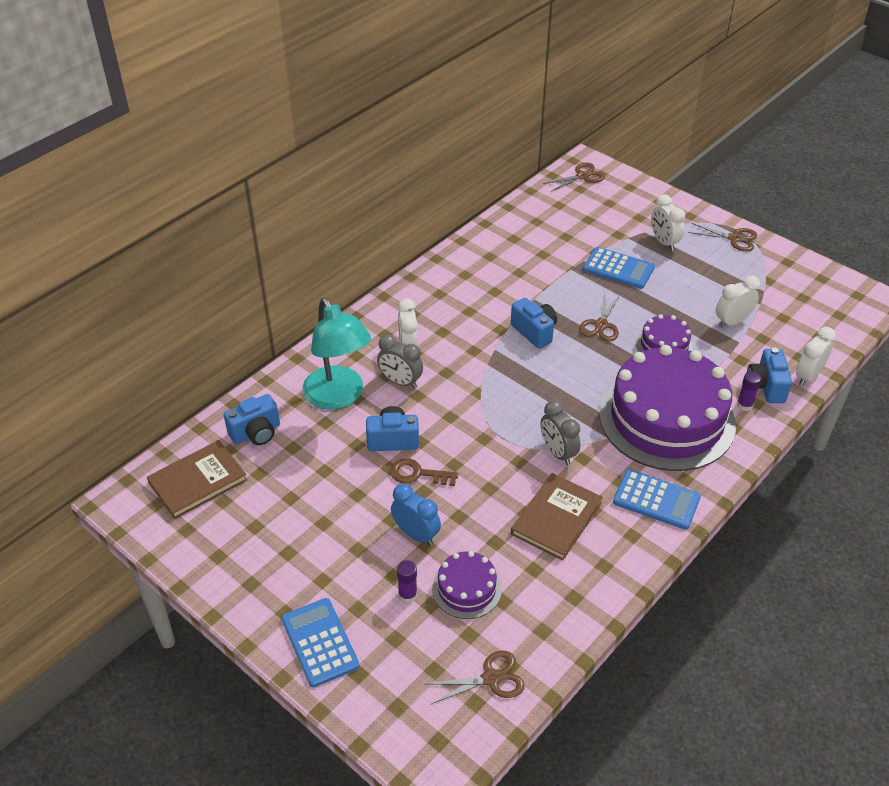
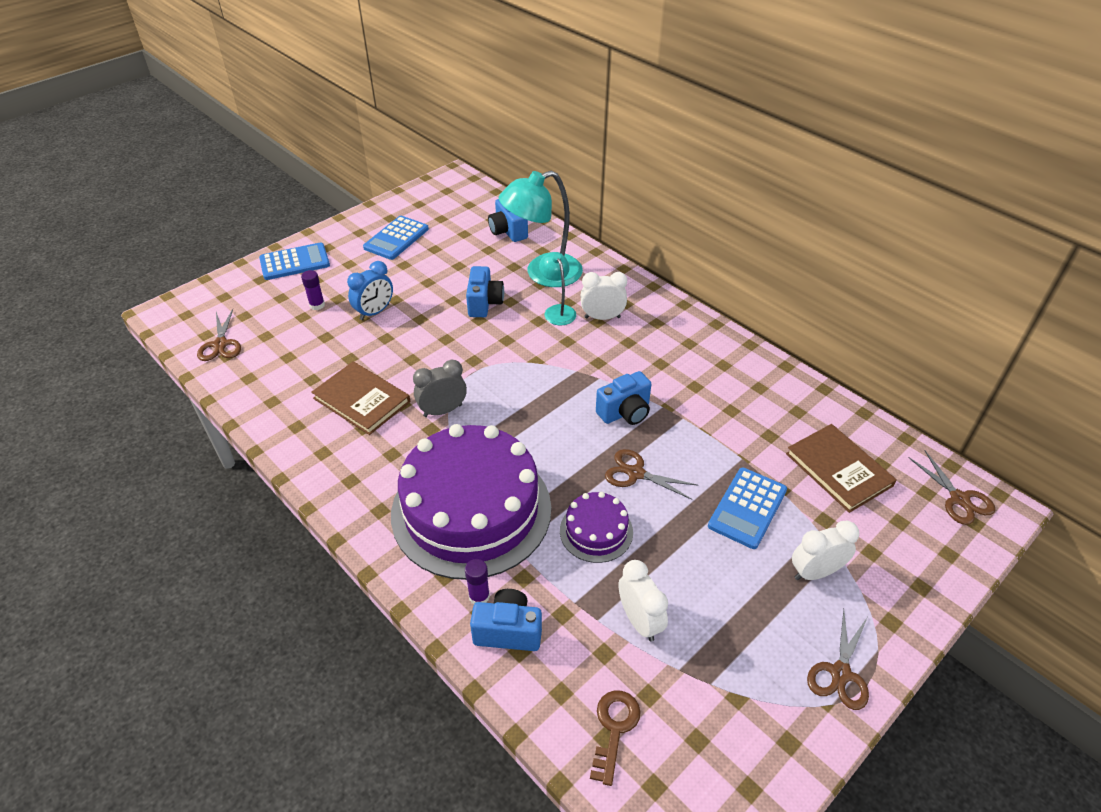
camera: 95 degrees right, 0 degrees up
(198, 481) = (463, 206): brown book -> brown book (838, 469)
(400, 382) = (557, 310): grey clock -> turquoise lamp
(418, 474) = (440, 316): brown key -> brown key (614, 729)
(467, 588) = (309, 337): purple cake -> none
(656, 500) = (359, 479): blue calculator -> blue calculator (396, 238)
(807, 376) = (520, 692): white clock -> none

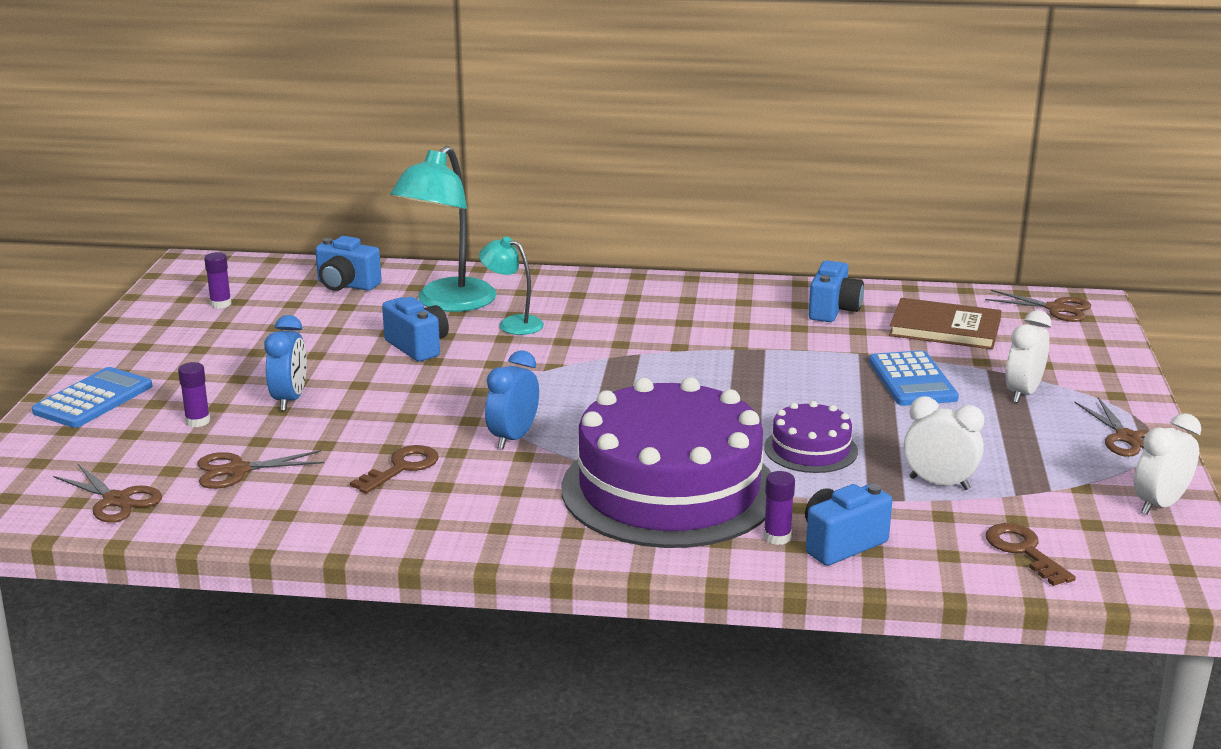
camera: 40 degrees left, 20 degrees down
(361, 400) = (401, 468): brown book -> brown key
(396, 238) = (206, 335): blue calculator -> none
(430, 216) = (221, 304): none -> purple glue stick
(442, 410) = (513, 438): grey clock -> blue clock
(602, 317) = (570, 312): white clock -> white clock (1159, 505)
(625, 412) = (705, 366): blue camera -> blue camera (833, 310)
(636, 473) = (783, 399): brown scissors -> brown scissors (237, 470)

